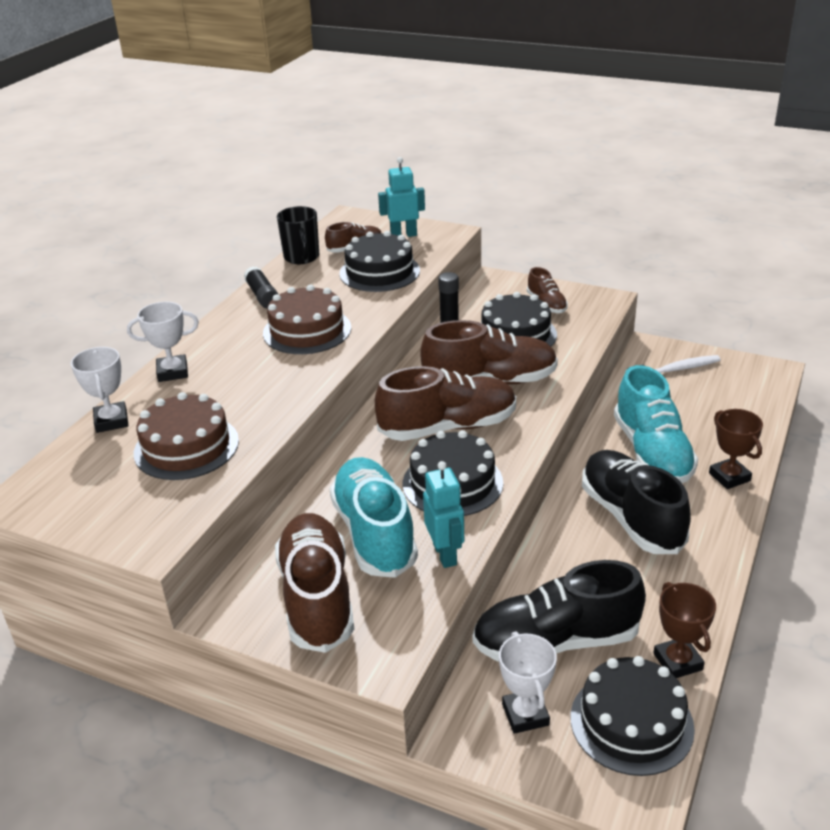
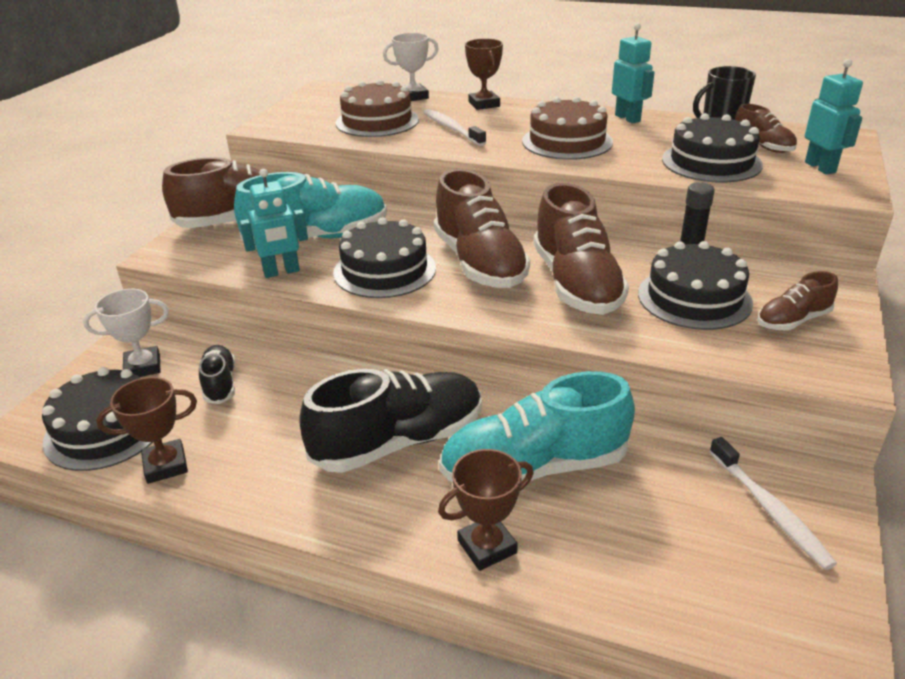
camera: 85 degrees right, 0 degrees up
(172, 372) = (484, 104): white trophy -> brown trophy
(239, 394) = (452, 129): none -> white toothbrush
(262, 296) = (628, 118): black glue stick -> turquoise robot
(556, 641) = (220, 383): black shoe -> black shoe, size x0.51

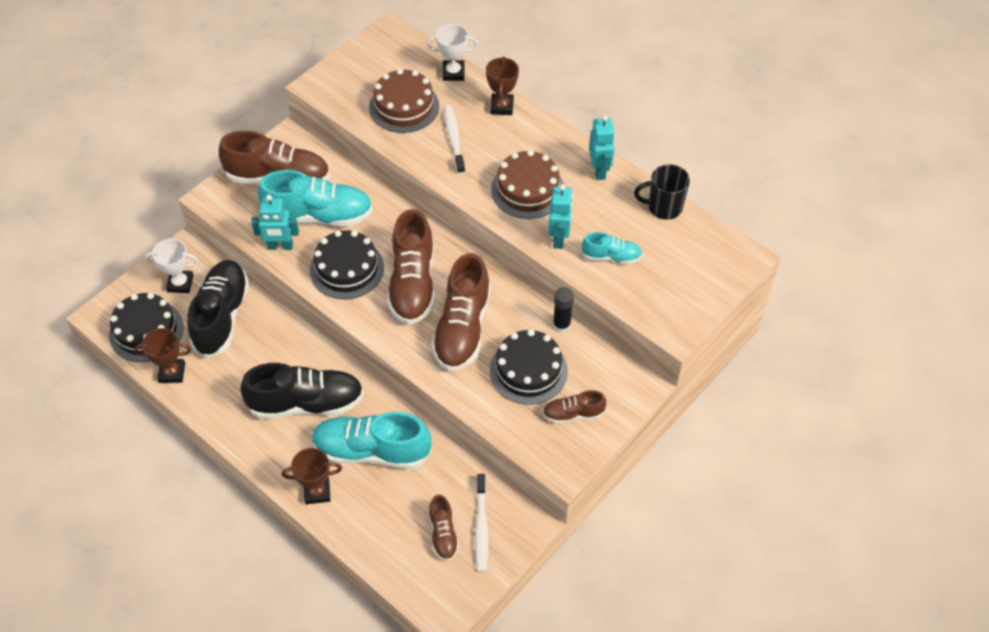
camera: 20 degrees right, 20 degrees up
(220, 383) = (222, 316): black shoe -> black shoe, size x1.96
(711, 162) = (611, 257): black cake -> turquoise shoe
(762, 146) = (668, 249): brown shoe -> brown shoe (443, 534)
(820, 167) = (684, 292): turquoise robot -> turquoise robot (559, 238)

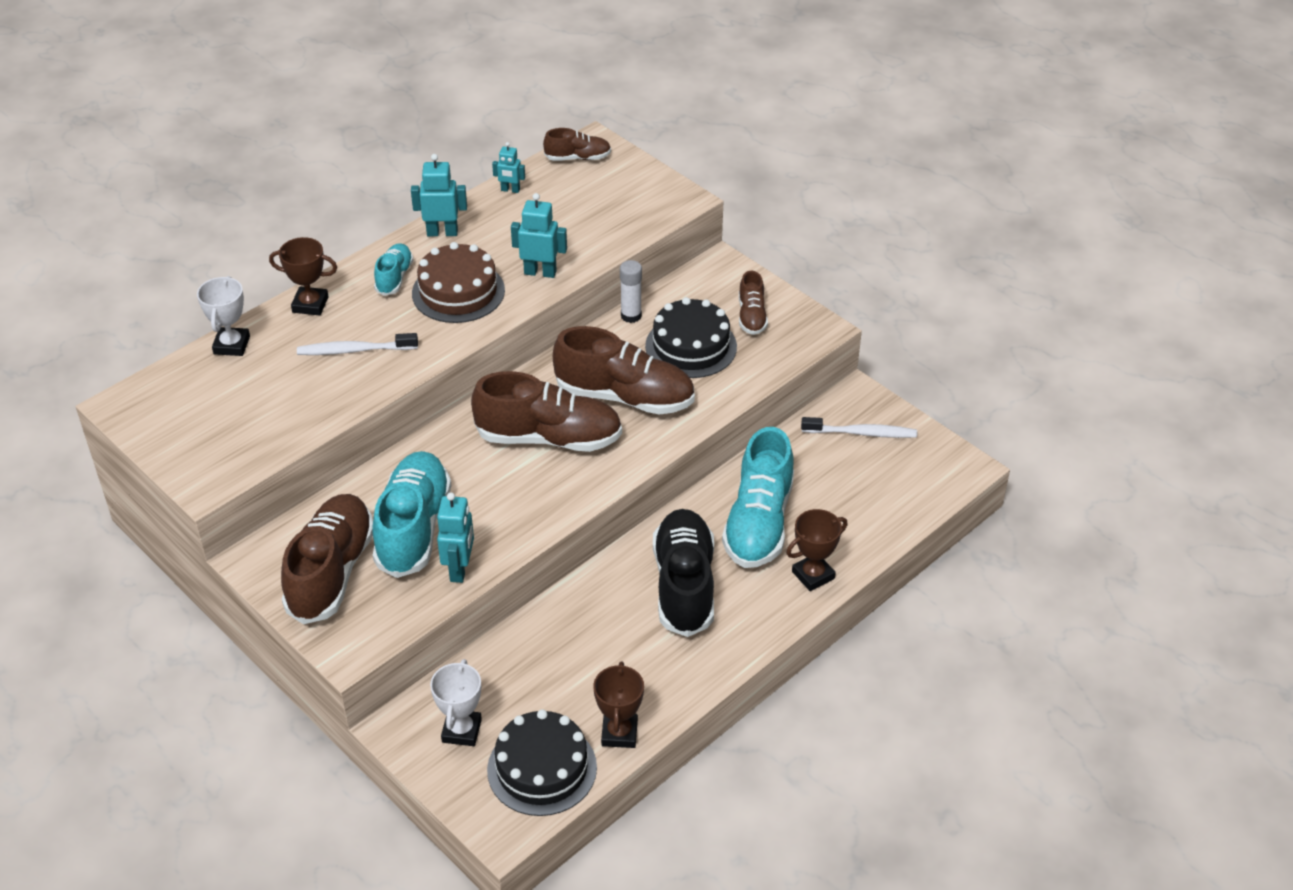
camera: 85 degrees left, 10 degrees down
(222, 316) = (530, 678): black shoe -> none
(317, 492) = (813, 575): brown trophy -> brown trophy turned 60 degrees clockwise
(347, 269) = (513, 500): black cake -> none
(404, 106) = (280, 395): brown cake -> none
(443, 534) = (870, 464): brown shoe -> brown shoe (578, 158)
(561, 325) = (631, 316): black glue stick -> white glue stick
(611, 257) = (575, 235): turquoise shoe -> turquoise shoe (394, 277)
(663, 207) = (510, 190): black mug -> turquoise robot

